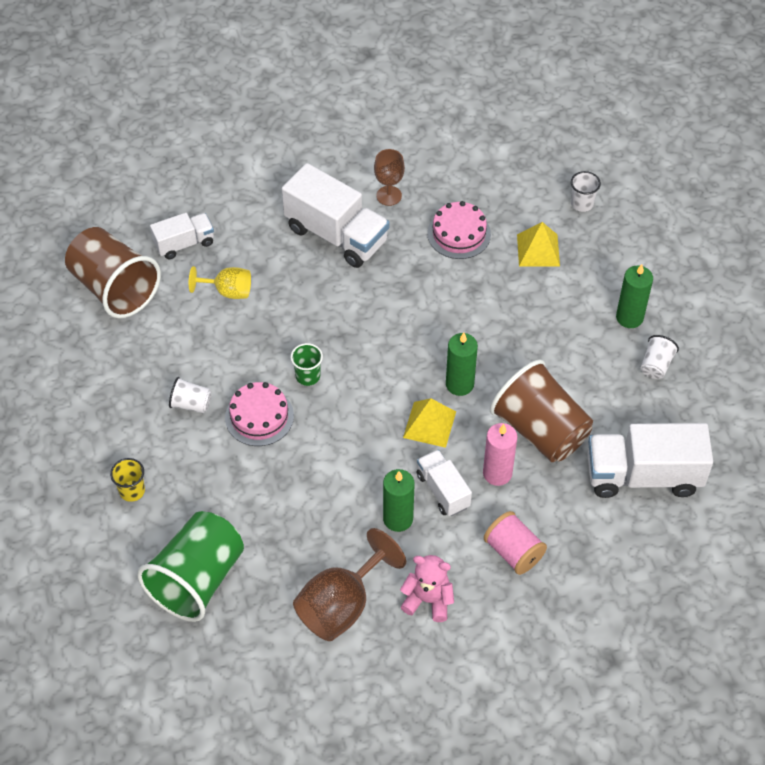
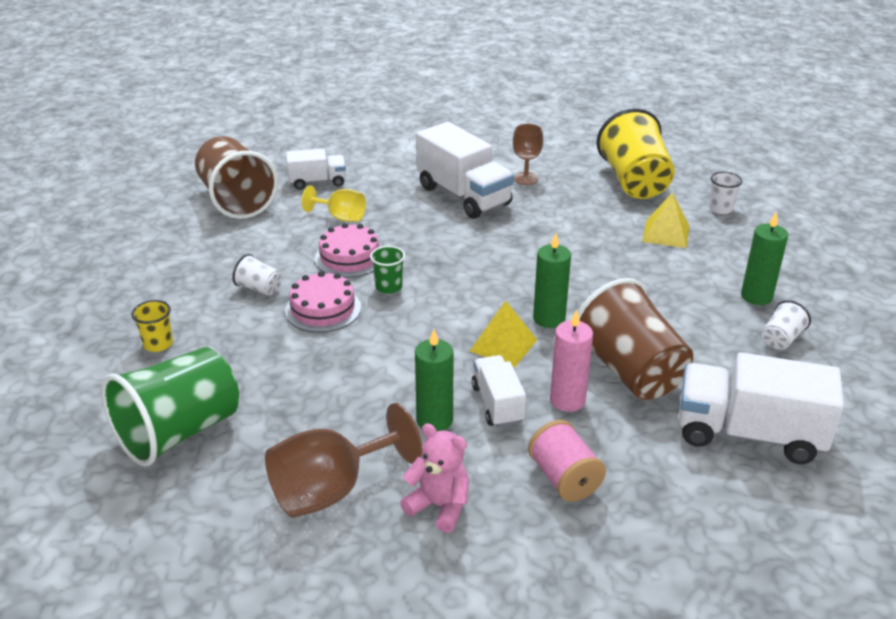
camera: 15 degrees right, 20 degrees down
(459, 234) = (586, 211): pink cake -> pink cake (349, 257)
(494, 179) = (634, 182): none -> yellow cup

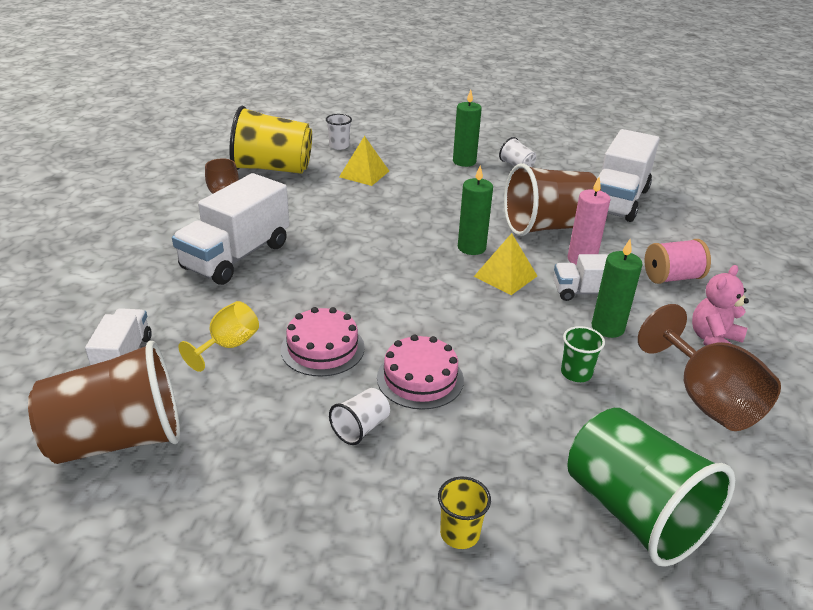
camera: 80 degrees left, 0 degrees up
(389, 287) = (392, 327): green cup -> green cup (576, 373)
(464, 196) = (236, 256): white truck -> white truck turned 150 degrees clockwise

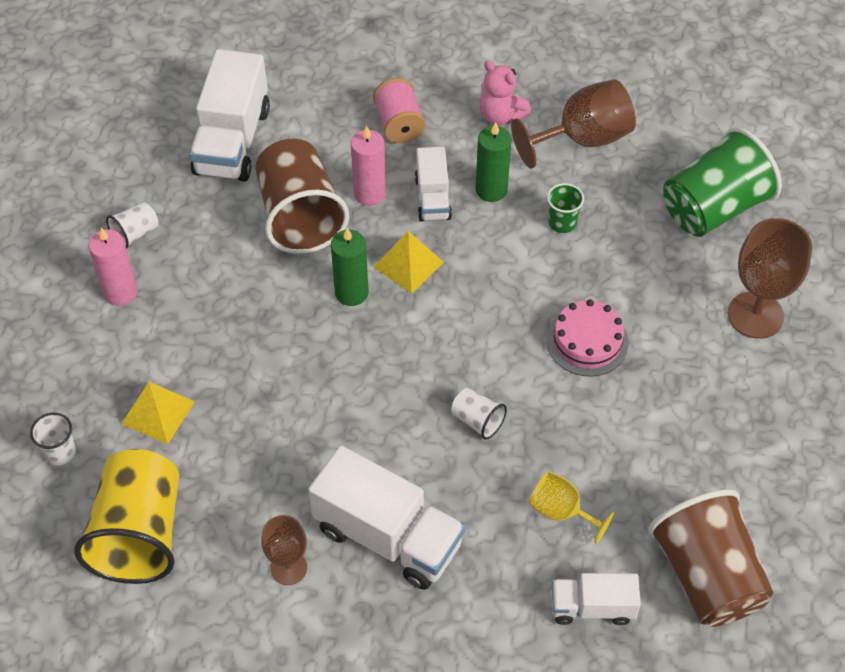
camera: 90 degrees left, 20 degrees up
(322, 348) = (554, 425): pink cake -> none
(361, 428) = (659, 385): white cup -> white cup (477, 421)
(459, 533) = (755, 315): yellow cup -> brown goblet
(464, 161) = (120, 292): green candle -> pink candle
(618, 200) = (232, 141): white truck -> white truck turned 75 degrees clockwise

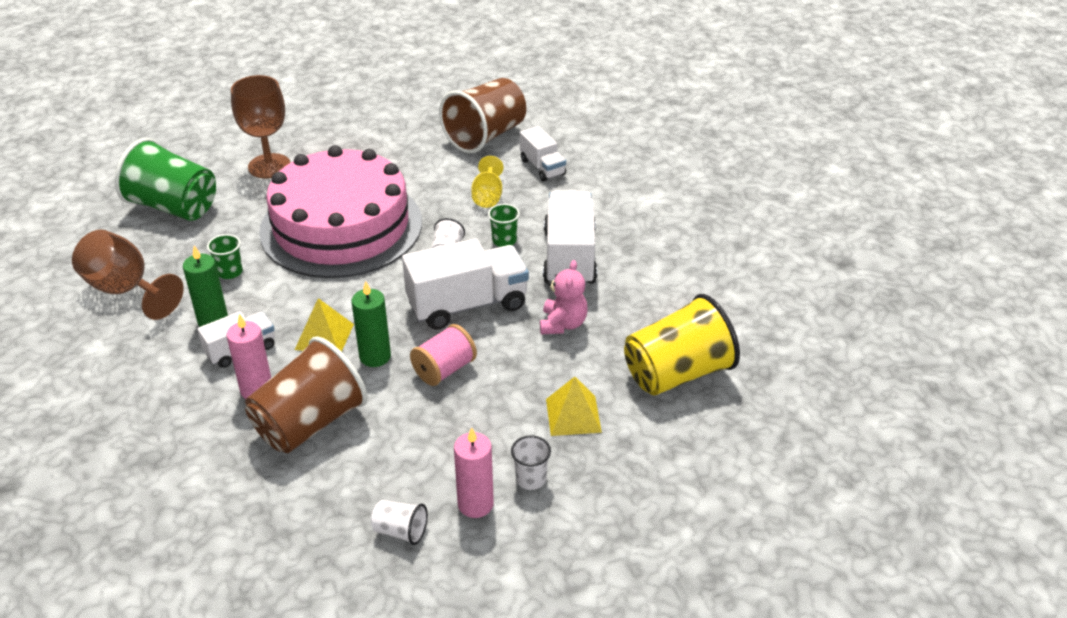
camera: 120 degrees left, 15 degrees down
(60, 452) = (657, 455): white cup -> white cup (531, 479)
(232, 141) = (236, 517): white truck -> white truck (467, 305)
(288, 568) = (632, 291): brown goblet -> none
(399, 124) = (156, 405): pink spool -> pink spool (444, 369)
(462, 486) = (504, 240): none -> green cup
(501, 116) = (116, 345): pink teddy bear -> pink teddy bear (563, 324)
(587, 341) = (341, 226): pink cake -> pink cake, size x2.46

